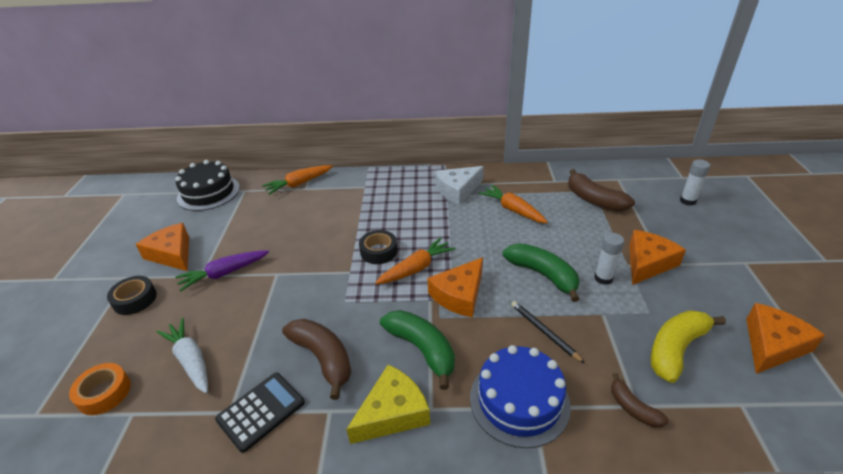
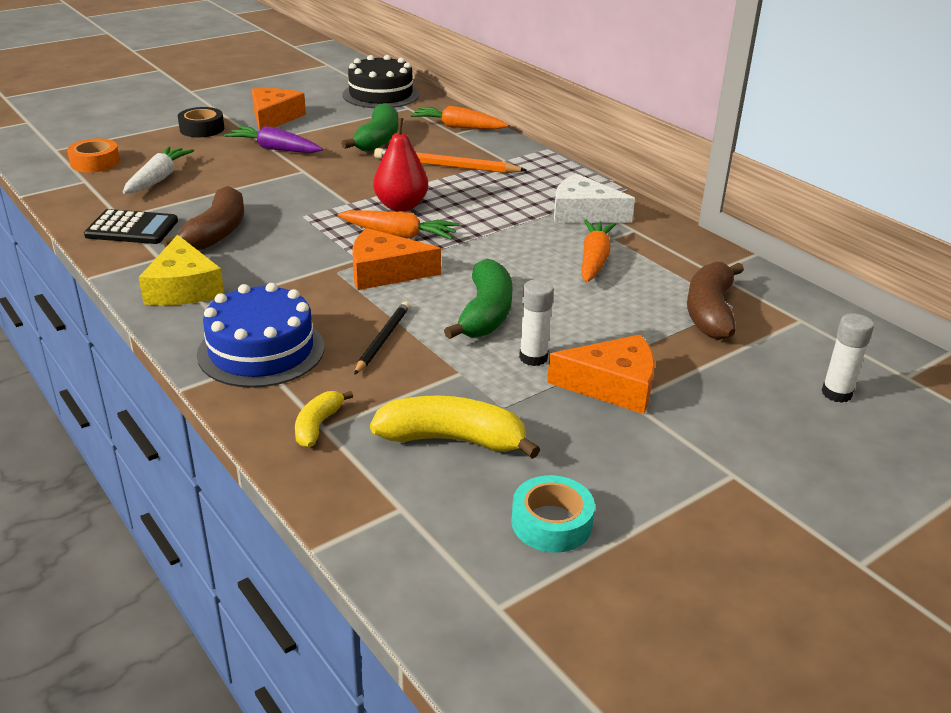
camera: 50 degrees right, 5 degrees down
(345, 211) = (446, 166): none -> orange pencil
(379, 251) = (401, 206): black tape -> red pear
(393, 413) = (183, 288): yellow cheese -> yellow cheese turned 60 degrees clockwise
(422, 349) = (279, 276): green banana -> green banana (378, 140)
(633, 408) = (318, 426): brown banana -> yellow banana
(772, 345) = (551, 523): orange cheese -> turquoise tape

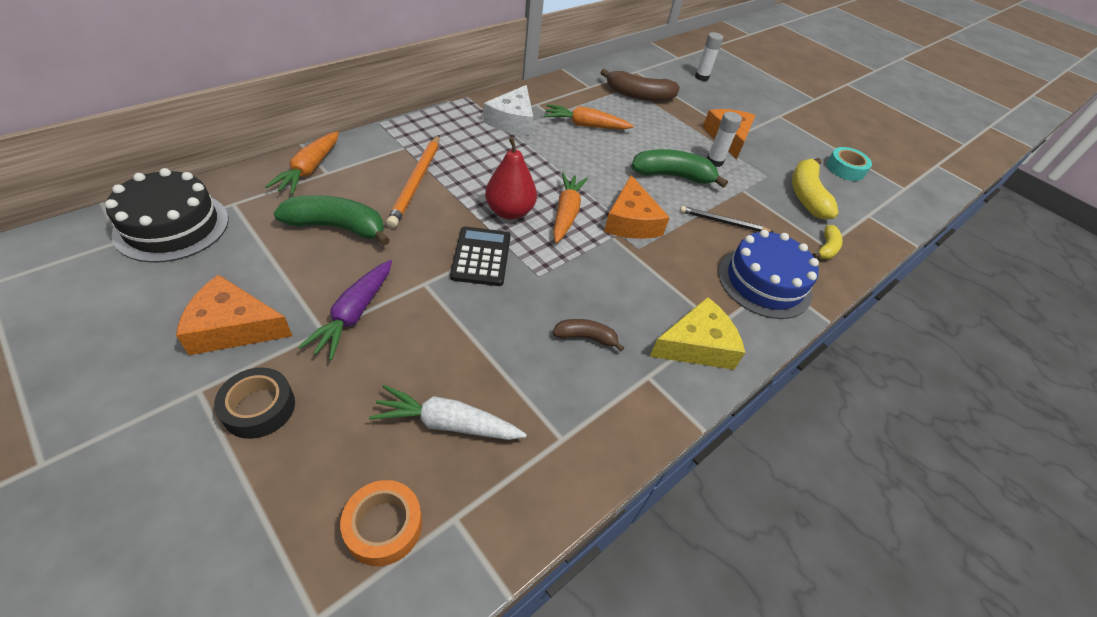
camera: 100 degrees left, 15 degrees up
(132, 228) = (590, 417): black calculator -> black calculator (481, 257)
(217, 232) = (585, 337): brown banana -> brown banana, size x0.55
(318, 426) = (826, 248): yellow banana -> yellow banana turned 75 degrees counterclockwise

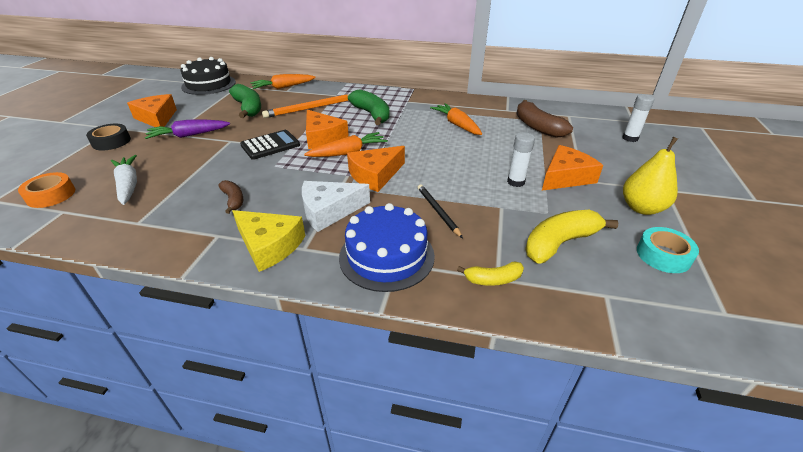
camera: 60 degrees right, 10 degrees down
(509, 212) = (323, 137): red pear -> orange cheese
(512, 121) = (415, 106): white cheese -> white cheese (329, 211)
(672, 176) = (459, 172): green banana -> green banana (371, 114)
(792, 139) = (641, 208): none -> yellow pear

